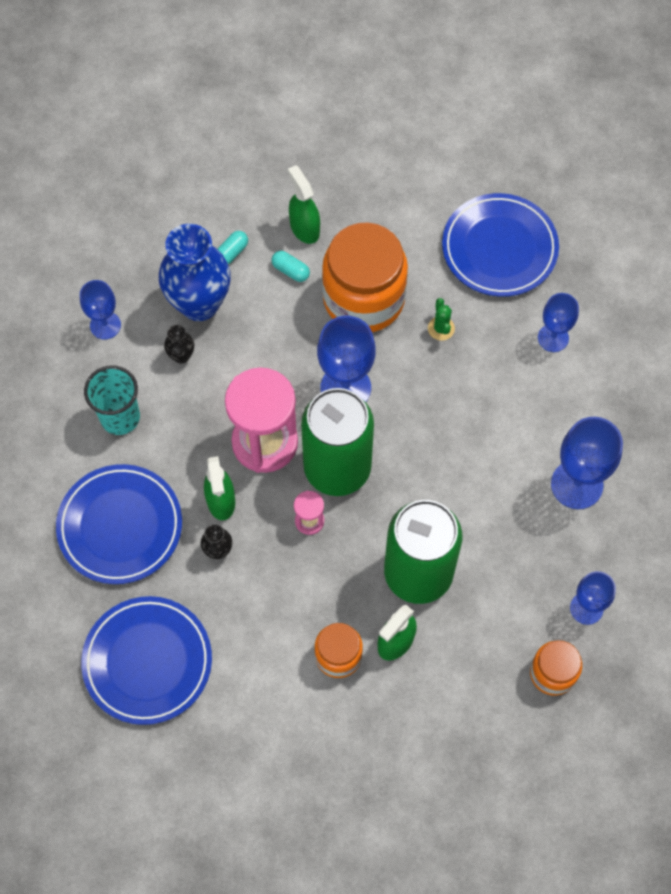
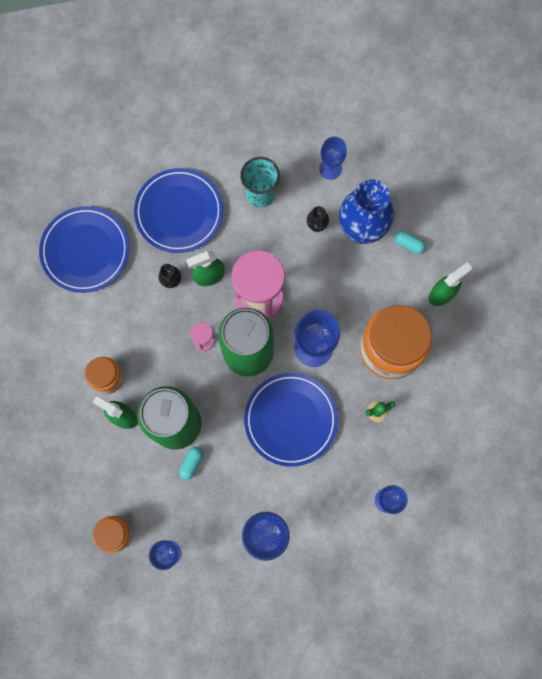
camera: 80 degrees right, 10 degrees up
(290, 270) = (403, 290): turquoise capsule -> turquoise capsule (191, 463)
(499, 248) = (457, 447): blue plate -> blue plate (290, 420)

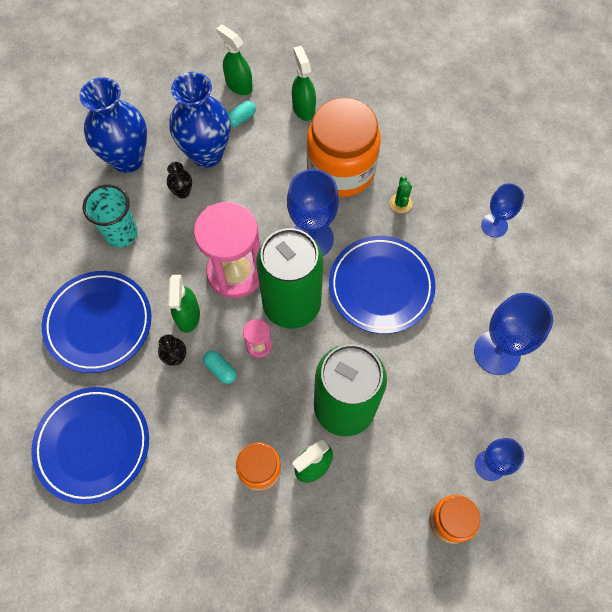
camera: 70 degrees left, 10 degrees down
(191, 463) = (395, 406): turquoise capsule -> turquoise capsule (220, 369)
(330, 168) = (127, 159): blue goblet -> blue vase
(443, 228) = (238, 85): none -> green spray bottle

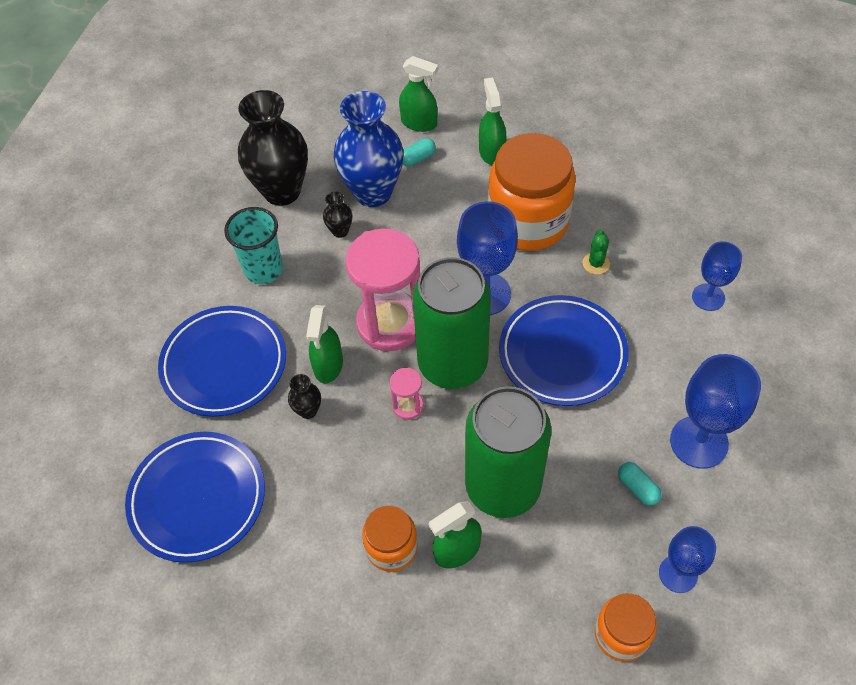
camera: 10 degrees right, 10 degrees down
(127, 159) = (282, 191): blue vase -> black vase
(220, 369) = (358, 428): turquoise capsule -> turquoise capsule (637, 488)
(238, 85) = (419, 123): green spray bottle -> green spray bottle turned 150 degrees clockwise

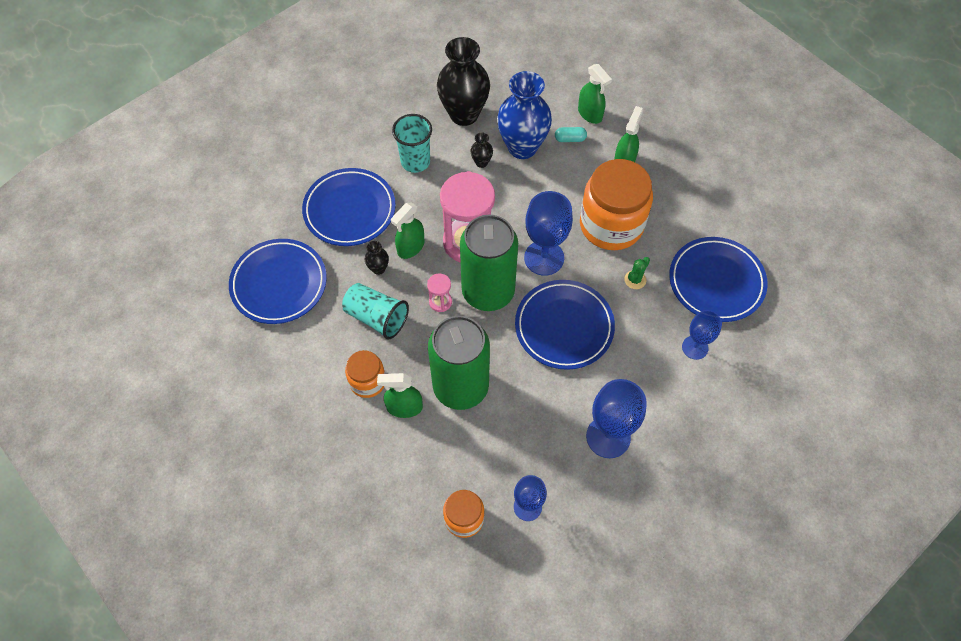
camera: 30 degrees right, 5 degrees up
(347, 467) = (376, 317): none -> turquoise cup
(637, 488) = (544, 440): turquoise capsule -> none
(675, 221) = (716, 282): none -> blue plate

